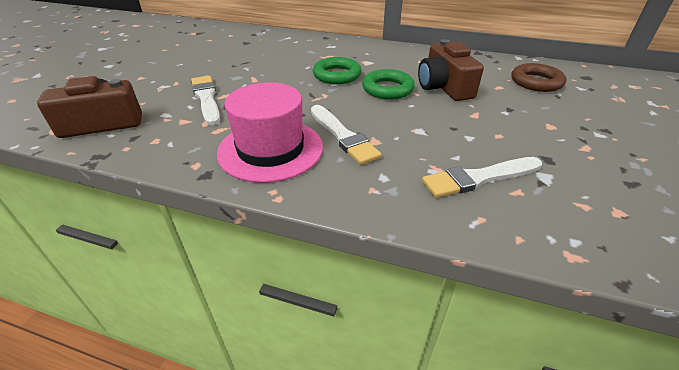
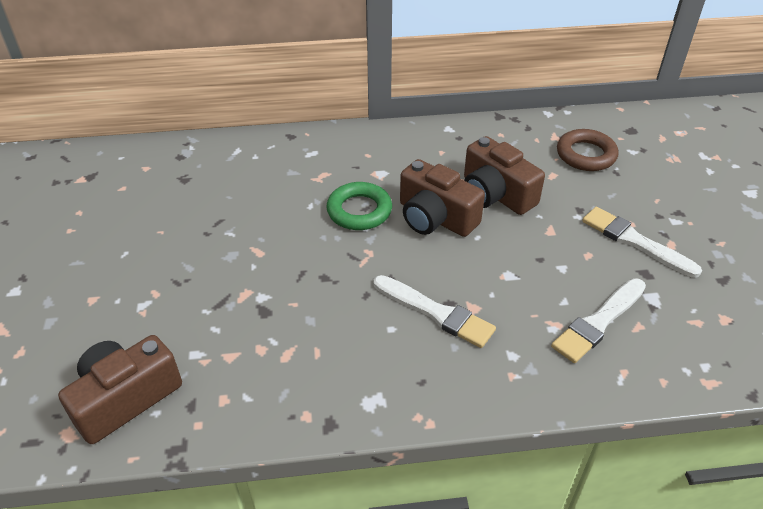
camera: 25 degrees left, 5 degrees up
(206, 98) = (225, 307): white brush -> white brush (635, 241)
(271, 149) = (372, 361): pink hat -> none
(387, 89) = (435, 217): green ring -> brown camera

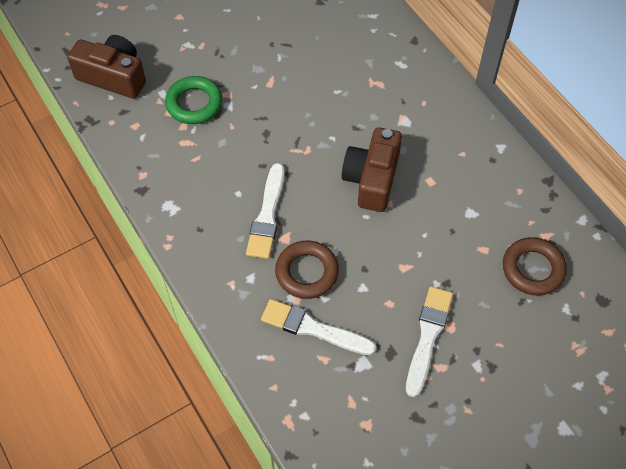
camera: 65 degrees right, 15 degrees up
(359, 211) = (349, 125): green ring -> green ring (194, 103)
(495, 194) = (428, 212): brown camera -> none
(525, 304) = (307, 272): none -> brown ring

